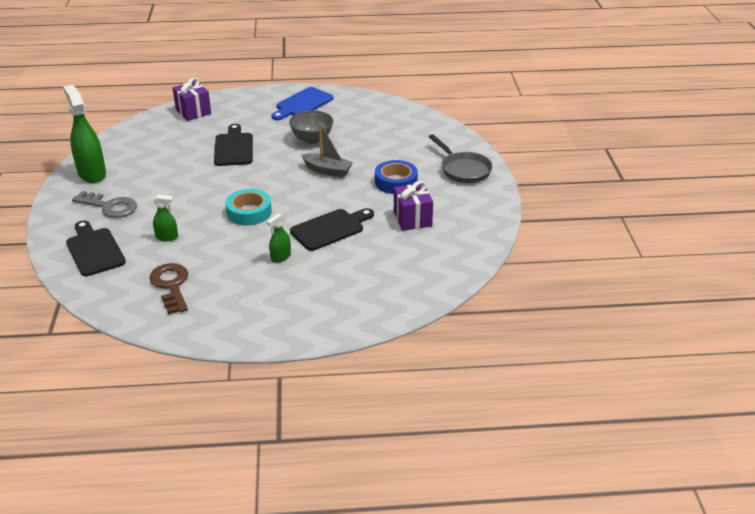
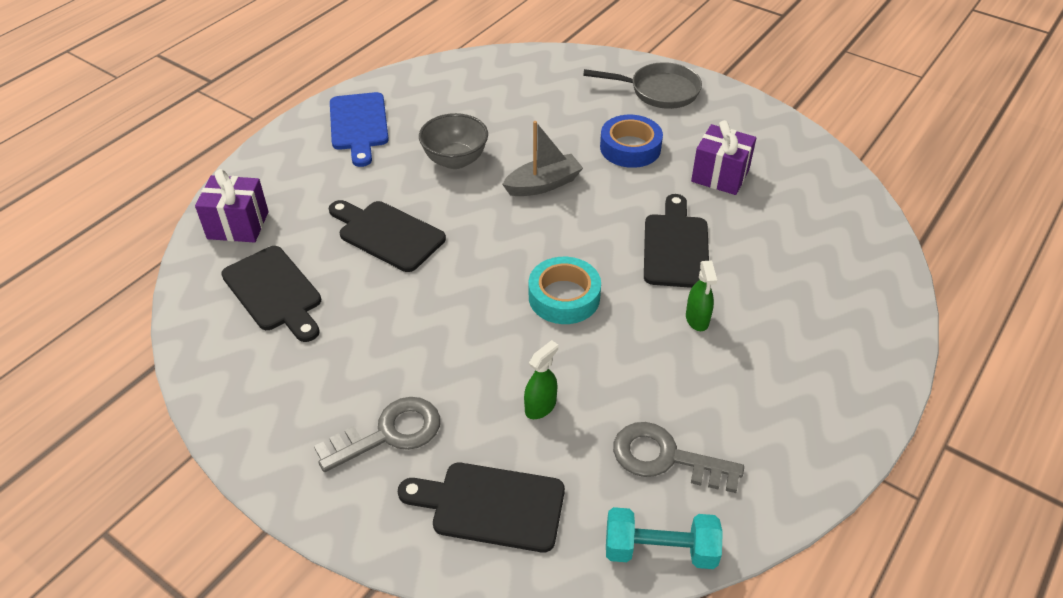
camera: 50 degrees left, 10 degrees up
(92, 174) = (268, 412): green spray bottle -> none
(112, 306) = (660, 550): none -> turquoise dumbbell
(162, 140) = (274, 292): none -> black cutting board
(171, 285) = (666, 458): brown key -> grey key

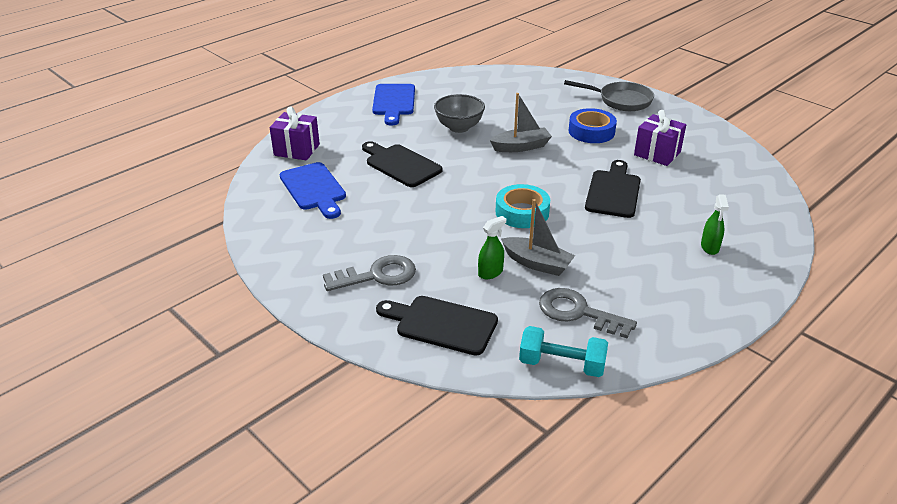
camera: 10 degrees right, 10 degrees down
(274, 292) = (314, 189): black cutting board -> blue cutting board
(598, 382) = (537, 263): none -> grey boat
(697, 319) = (620, 235): green spray bottle -> green spray bottle (709, 247)

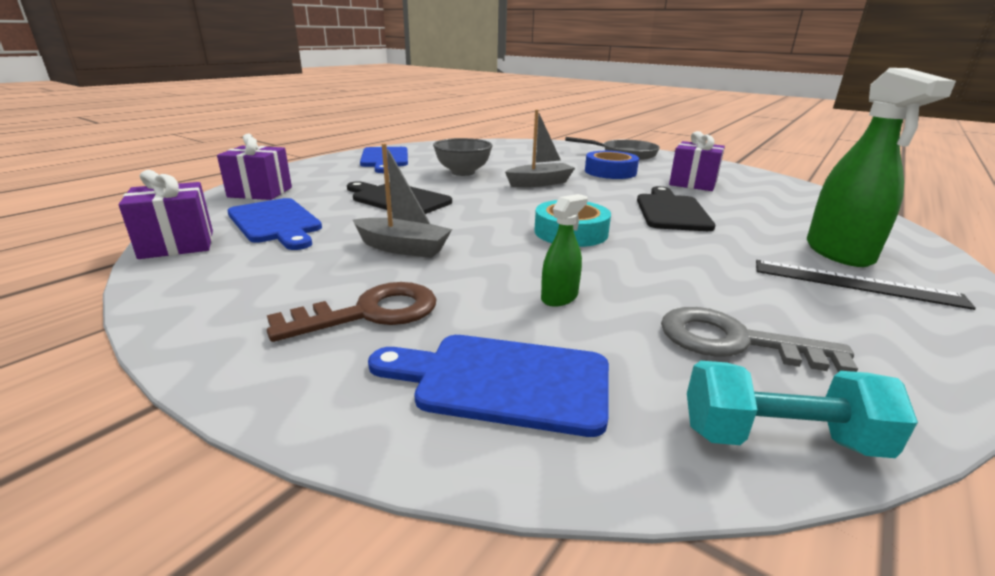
camera: 10 degrees left, 10 degrees down
(255, 208) = (177, 244): none -> purple gift
(377, 275) = (370, 313): grey key -> brown key
(441, 324) = (503, 381): black cutting board -> blue cutting board
(537, 263) = (624, 282): grey boat -> grey boat (402, 248)
(693, 276) = (855, 283): none -> black ruler
(709, 247) = (838, 253): green spray bottle -> green spray bottle, size x2.02

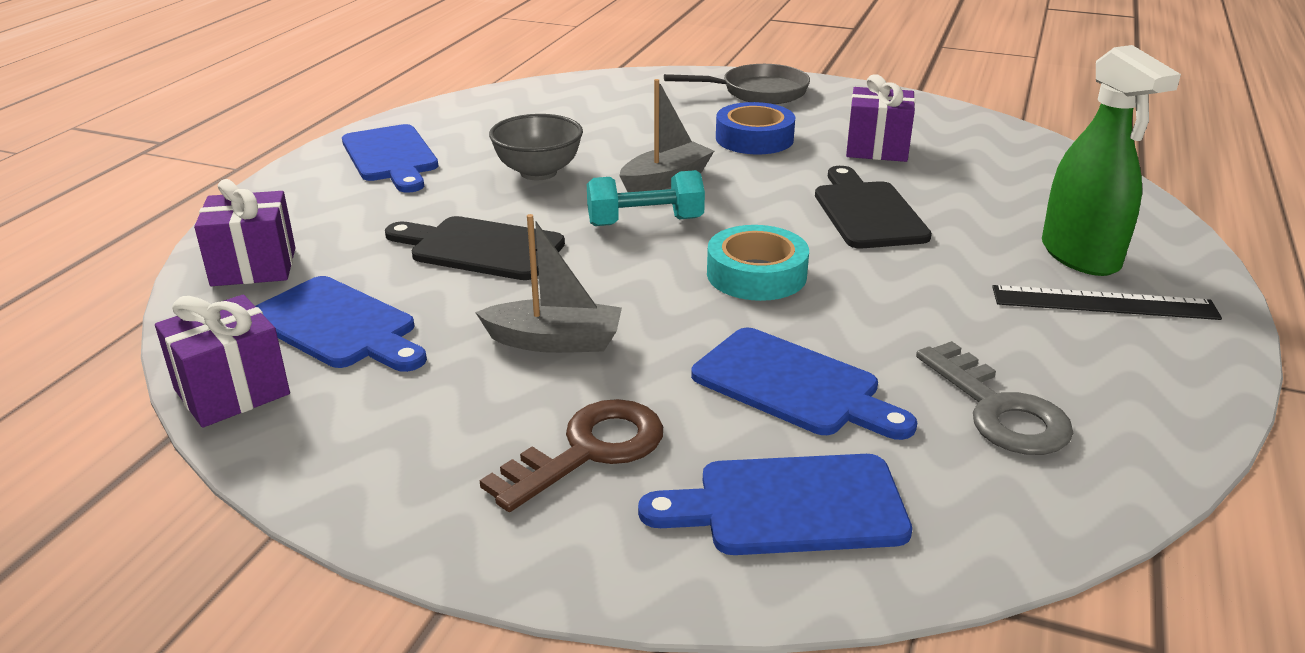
camera: 15 degrees left, 5 degrees up
(559, 297) = (793, 385): green spray bottle -> blue cutting board
(735, 342) = (998, 410): grey key -> grey key turned 120 degrees counterclockwise
(780, 439) = (1062, 510): turquoise dumbbell -> turquoise dumbbell (645, 222)

